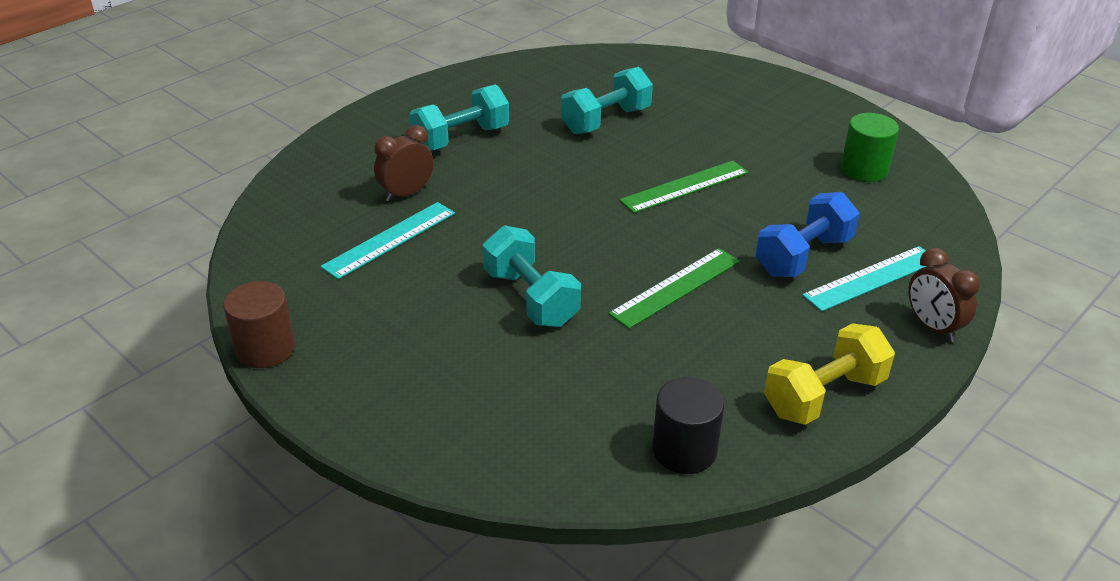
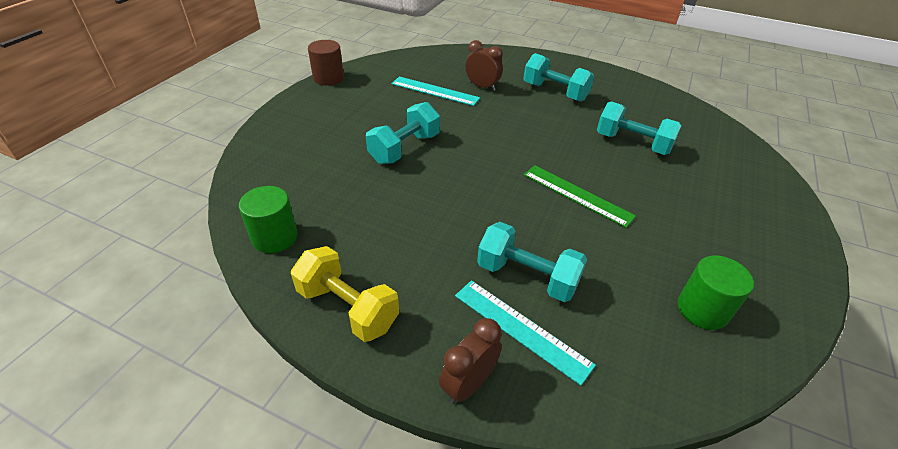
camera: 70 degrees right, 5 degrees up
(676, 287) = (446, 209): green ruler -> none
(684, 450) = (275, 237): black cylinder -> green cylinder
(803, 256) = (527, 276): blue dumbbell -> turquoise dumbbell

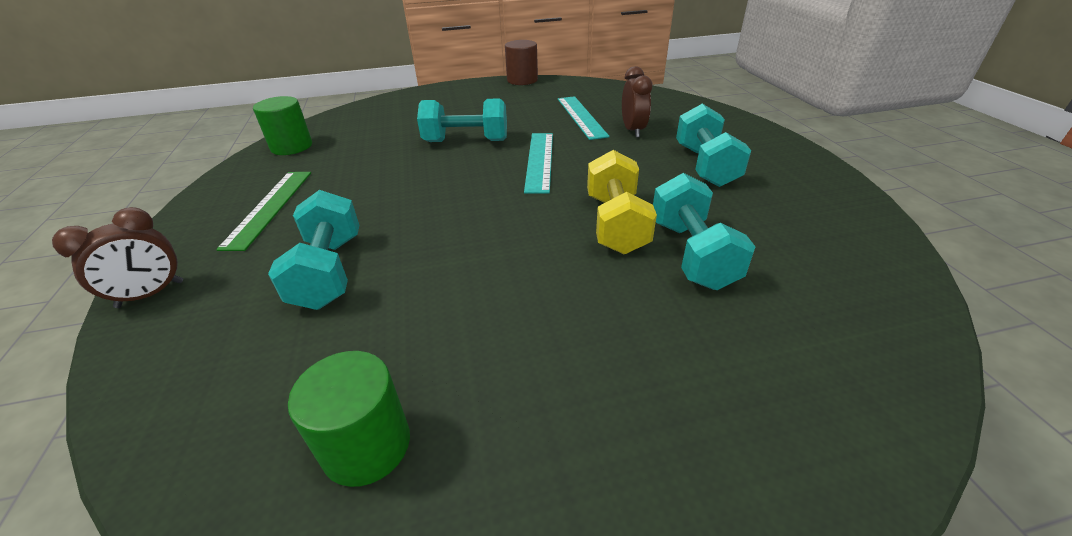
camera: 55 degrees right, 5 degrees down
(348, 308) = (226, 203): yellow dumbbell -> yellow dumbbell (616, 224)
(468, 384) = (151, 294): brown clock -> brown clock turned 135 degrees clockwise
(521, 329) = (242, 297): turquoise ruler -> turquoise ruler (539, 161)
(577, 195) = (512, 252): green ruler -> green ruler (269, 207)

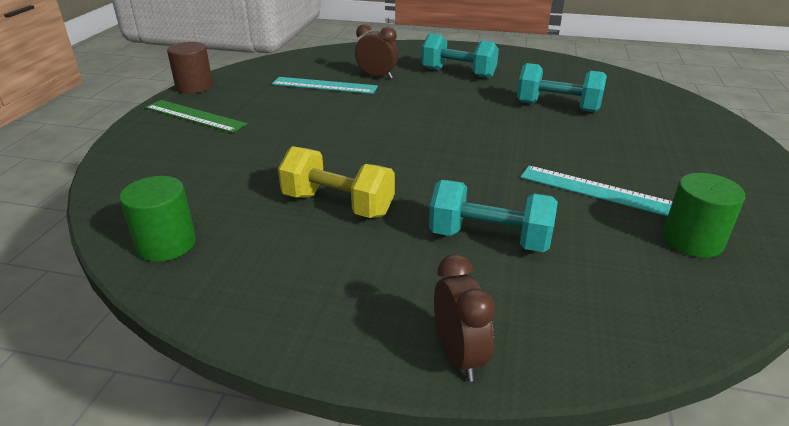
camera: 65 degrees left, 5 degrees down
(269, 207) = (329, 268): green ruler -> green ruler (195, 116)
(466, 141) = (305, 140): turquoise dumbbell -> none
(539, 161) = (387, 119): turquoise ruler -> turquoise ruler (594, 190)
(616, 224) = (508, 117): yellow dumbbell -> yellow dumbbell (338, 205)

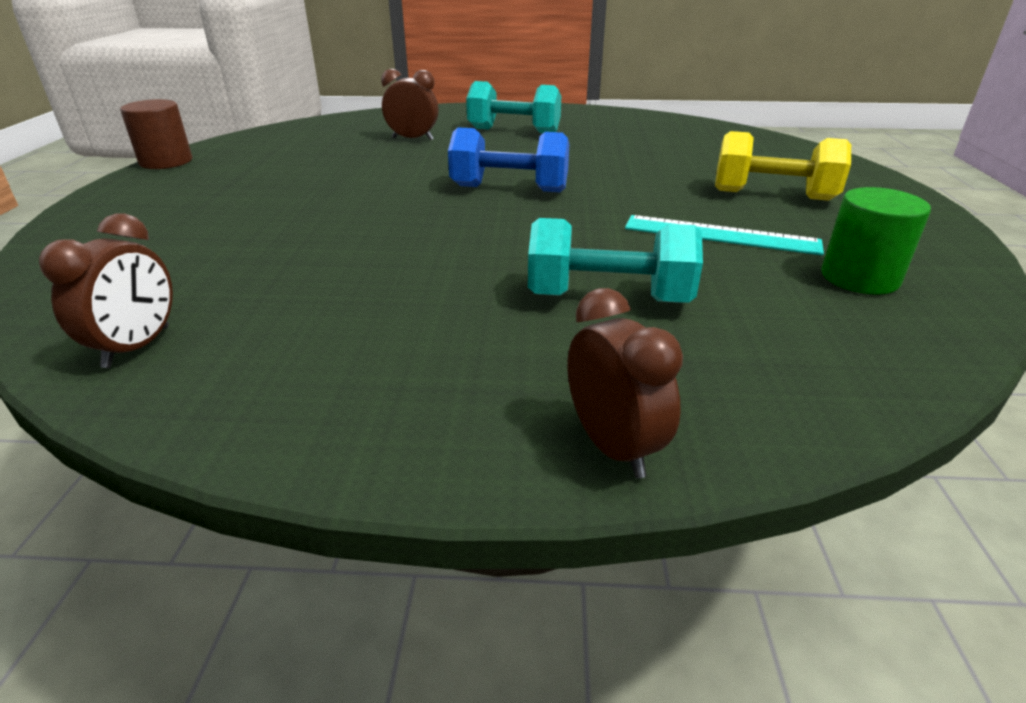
camera: 10 degrees left, 0 degrees up
(166, 244) = (137, 347): green cylinder -> brown clock
(195, 116) = (170, 192): green ruler -> none
(324, 85) = (346, 151): turquoise ruler -> none
(338, 205) = (391, 277): yellow dumbbell -> yellow dumbbell (772, 195)
(441, 132) = (509, 189): none -> blue dumbbell
(557, 107) = (644, 156): turquoise dumbbell -> none

